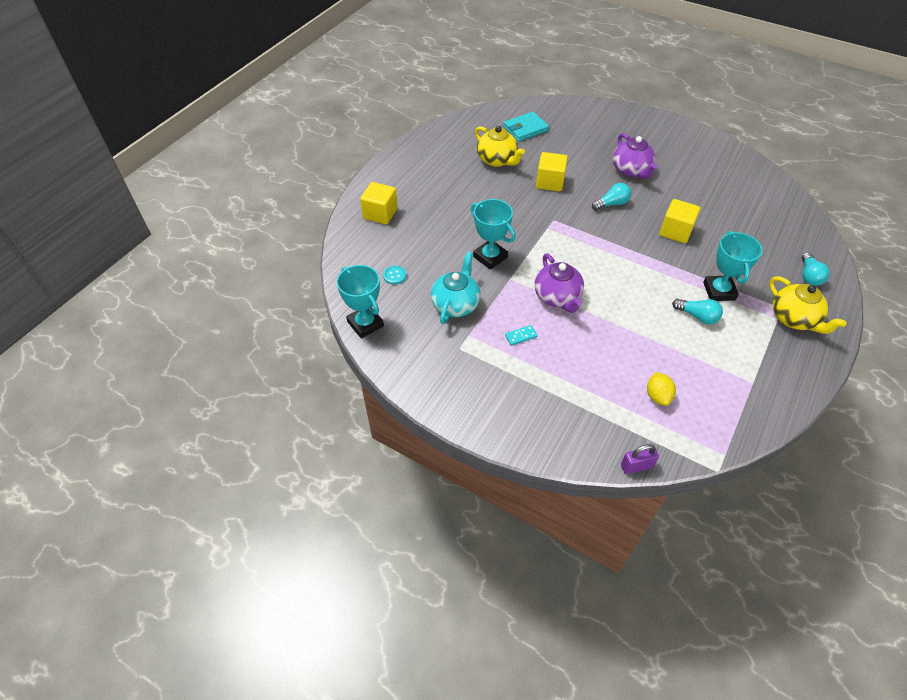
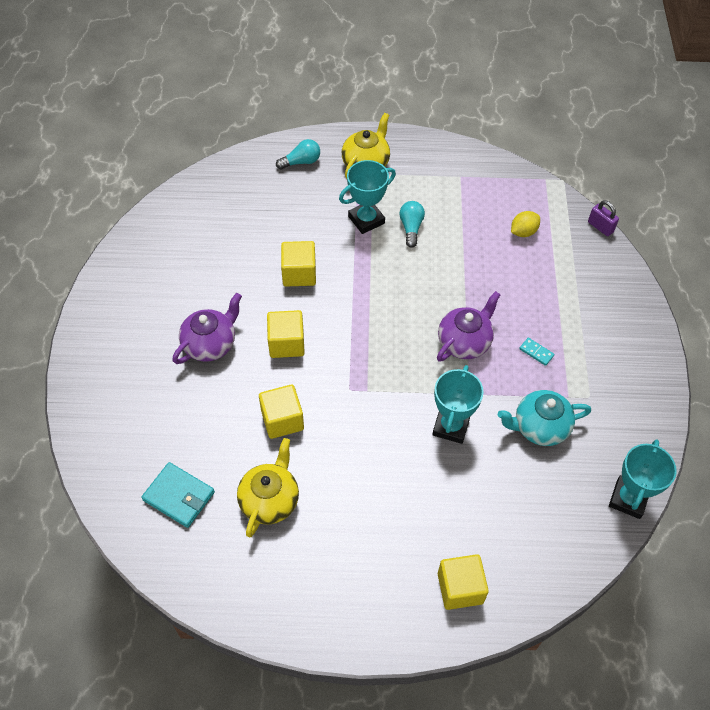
camera: 120 degrees left, 5 degrees up
(394, 275) = (545, 509): turquoise button -> none
(611, 204) = (286, 343): turquoise light bulb -> yellow cube

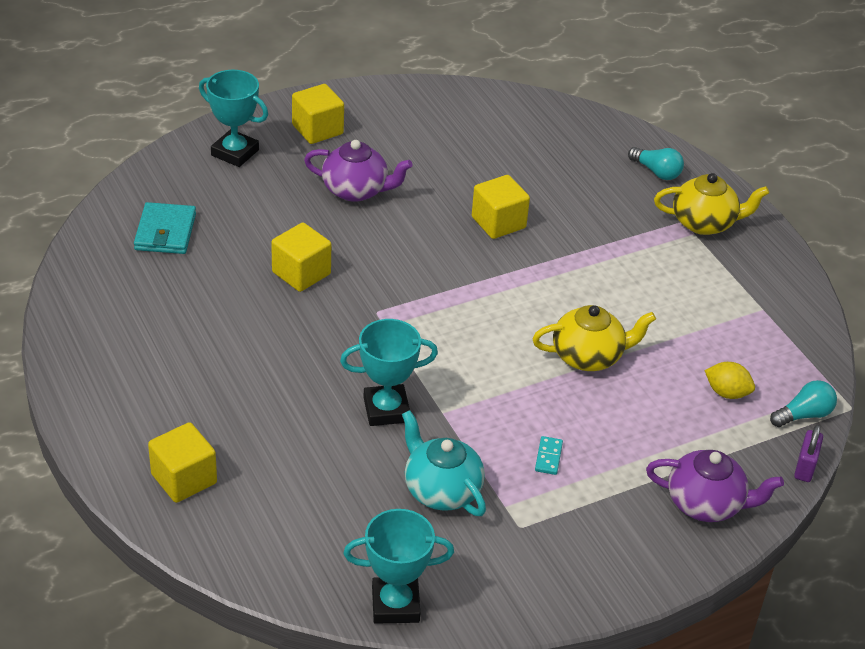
camera: 60 degrees right, 15 degrees down
(270, 500) = (201, 296): yellow teapot -> yellow teapot (588, 356)
(286, 343) = (399, 244): yellow cube -> yellow cube (317, 129)
(366, 220) = (620, 250): turquoise trophy -> turquoise trophy (235, 152)
(411, 228) = (642, 290): turquoise light bulb -> turquoise light bulb (804, 415)
(464, 342) = (513, 387): purple teapot -> purple teapot (706, 504)

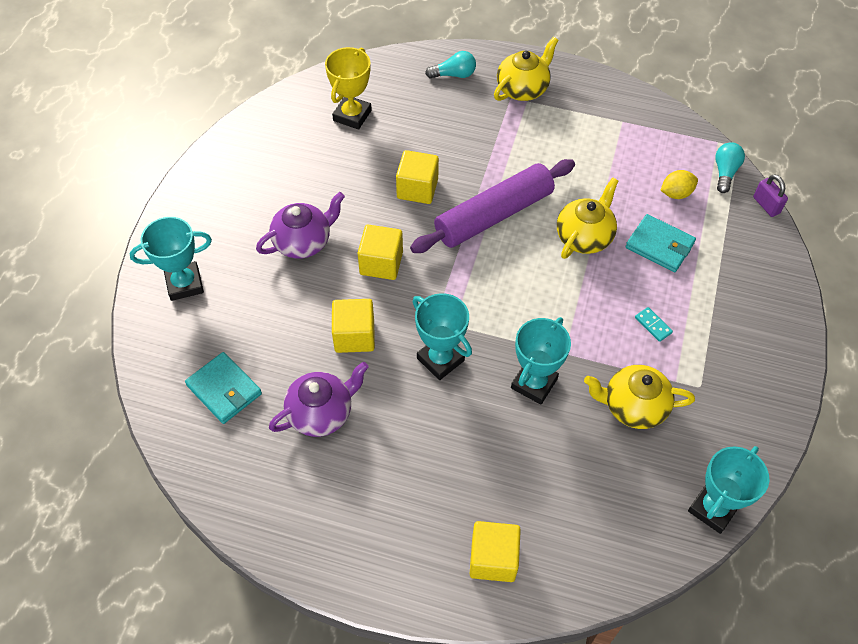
camera: 45 degrees left, 15 degrees up
(317, 129) = (215, 217): yellow cube -> yellow cube (381, 263)
(340, 337) = (440, 359): none -> turquoise trophy
(441, 490) = (633, 406): turquoise teapot -> yellow teapot
(523, 140) = (352, 115): none -> yellow trophy
(533, 285) = (494, 215): none -> purple rolling pin
(647, 413) = (659, 245): none -> turquoise wallet
(706, 504) = (757, 275): purple teapot -> purple teapot (321, 412)

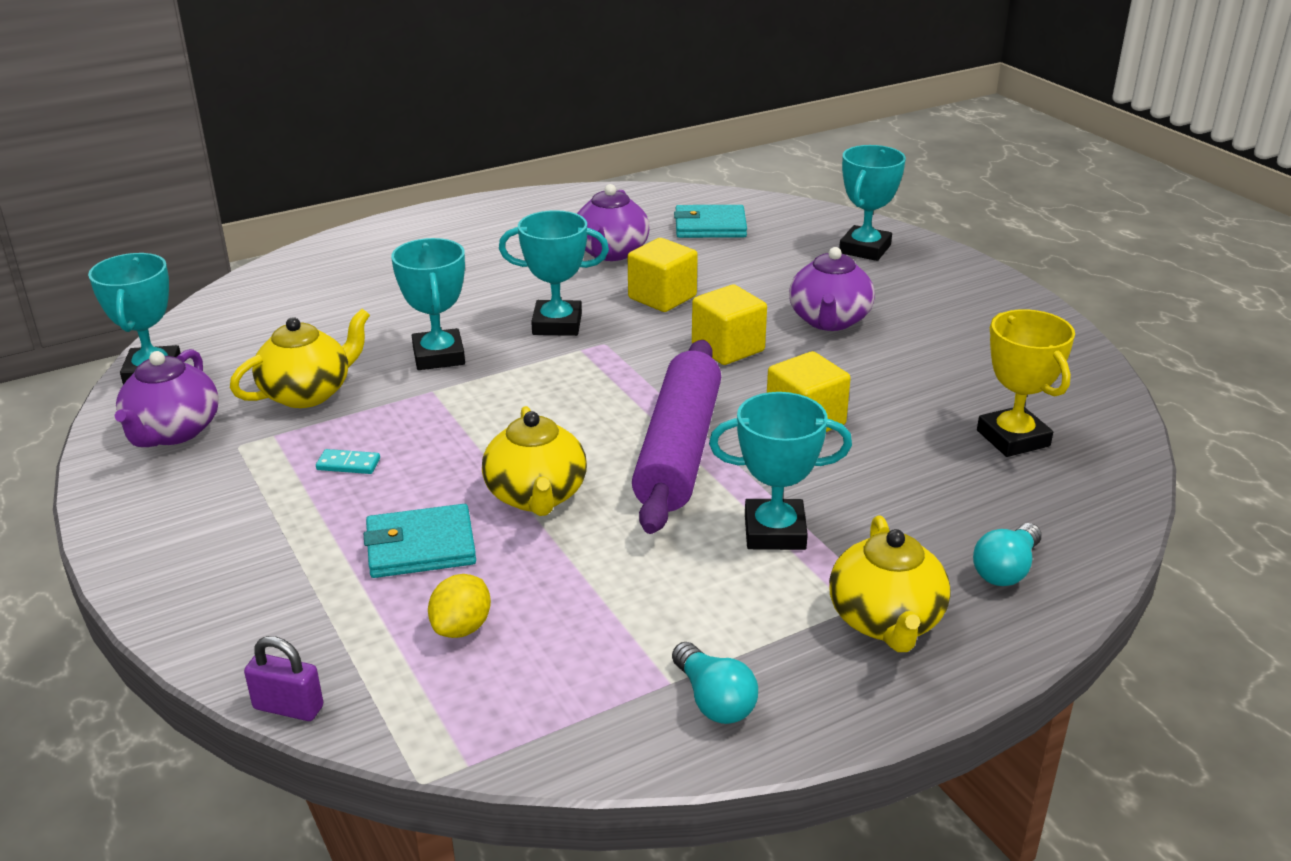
camera: 135 degrees right, 25 degrees down
(493, 559) = (351, 262): yellow cube -> none
(510, 147) = (774, 532): none -> turquoise trophy
(725, 172) = (407, 715): turquoise light bulb -> turquoise light bulb (714, 700)
(729, 428) = (173, 432): none -> purple teapot

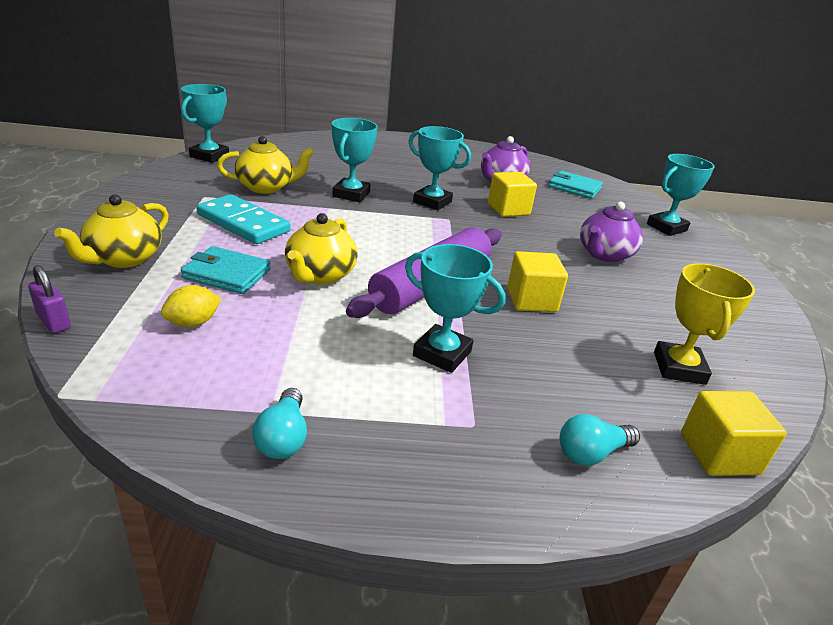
camera: 25 degrees right, 0 degrees up
(173, 432) = (184, 181): purple teapot -> none
(348, 464) = (243, 223): turquoise domino -> turquoise domino, size x2.49
(728, 348) = (521, 246): yellow cube -> yellow cube (719, 454)
(886, 621) = (461, 445): yellow teapot -> yellow teapot (124, 259)

